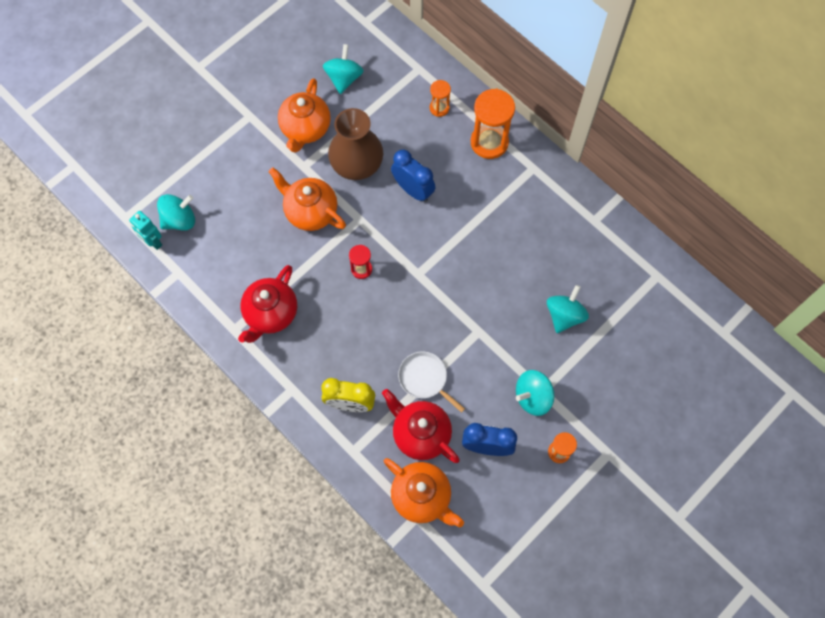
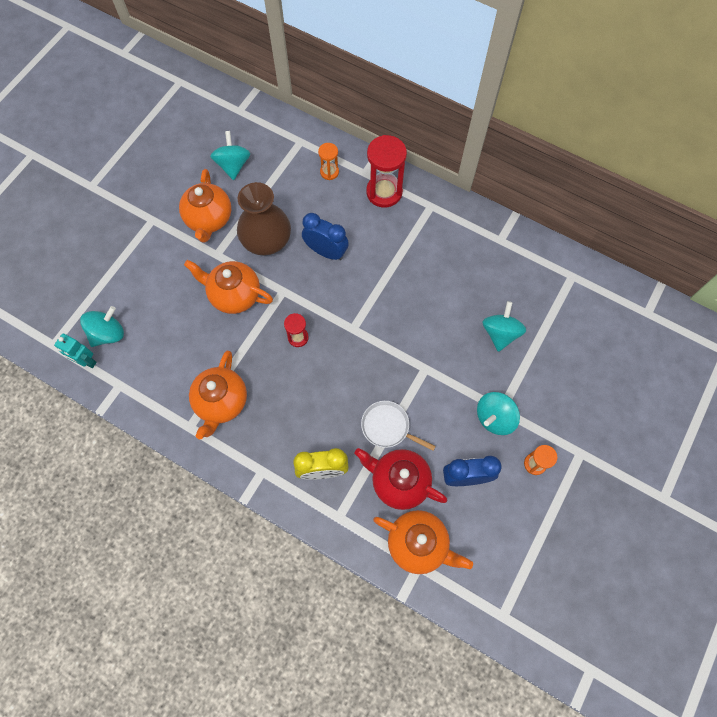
camera: 15 degrees left, 0 degrees up
(271, 314) = (221, 402): red teapot -> orange teapot
(489, 142) = (384, 192): orange hourglass -> red hourglass

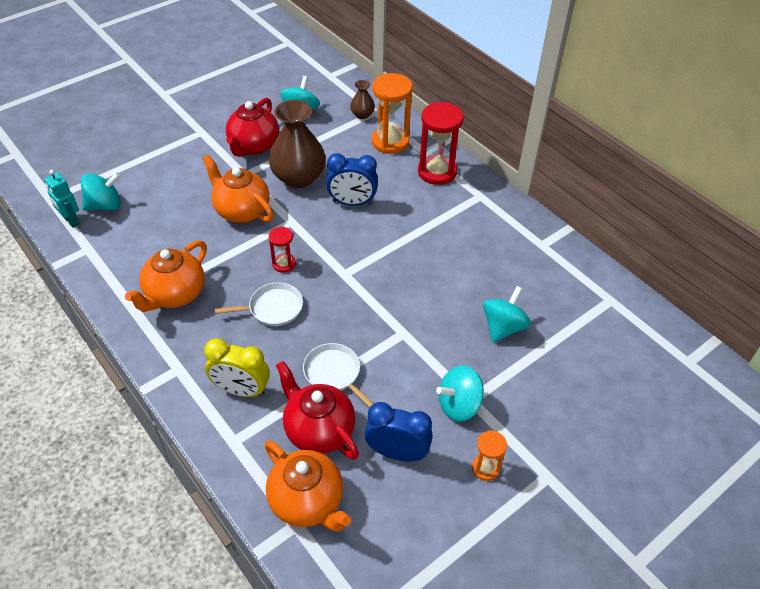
camera: 20 degrees right, 20 degrees down
(209, 219) = (253, 146): orange teapot -> red teapot
(290, 148) = (362, 114): none -> brown vase
(310, 385) = (272, 308): none -> white pan
(326, 252) = (352, 202): blue clock -> blue clock turned 135 degrees clockwise
(329, 172) = (390, 142): orange hourglass -> orange hourglass, size x1.89

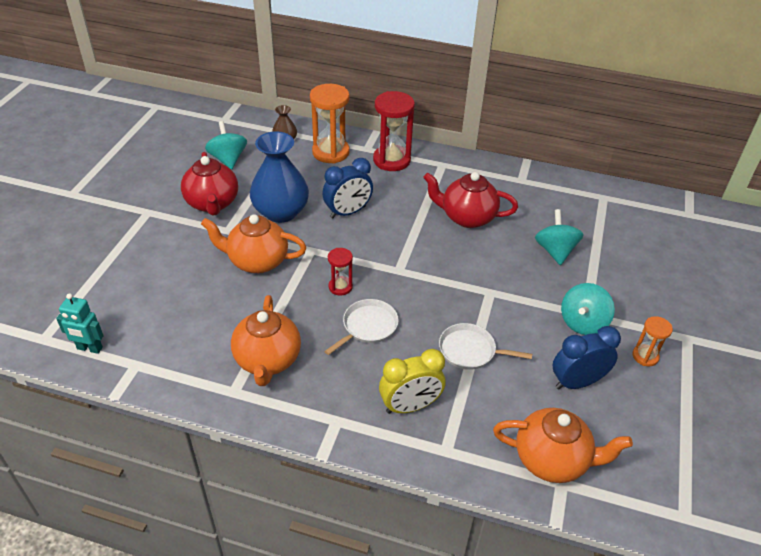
camera: 35 degrees left, 5 degrees down
(105, 205) = (113, 318): turquoise spinning top -> none
(298, 177) = (281, 212): brown vase -> blue vase
(318, 430) = (504, 401): red teapot -> red teapot (467, 217)

